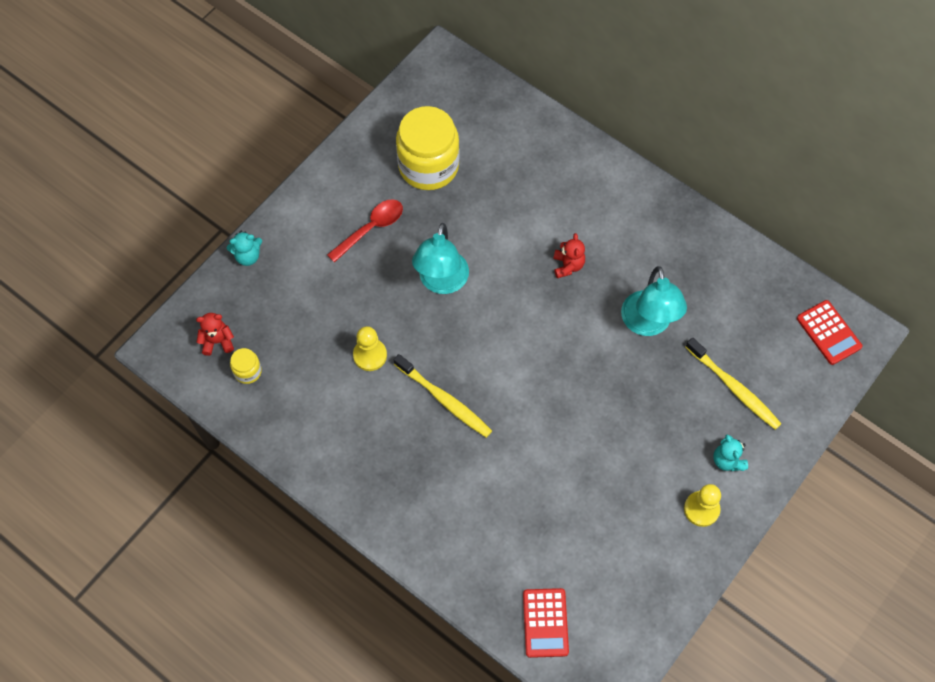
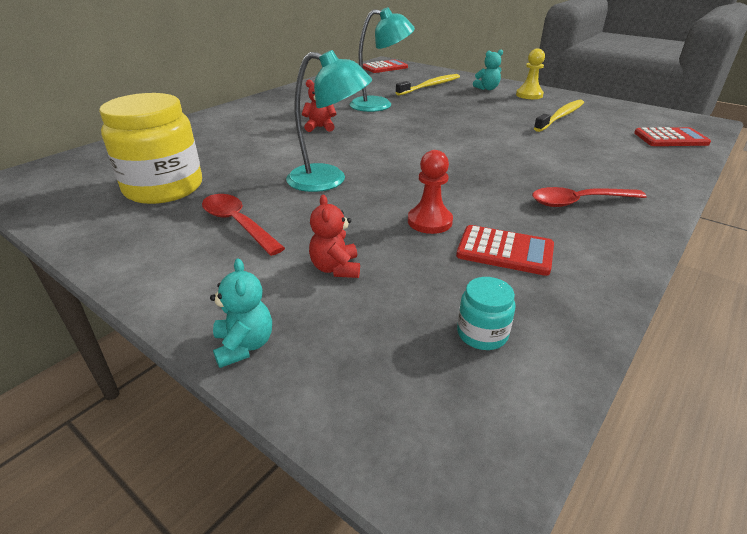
camera: 90 degrees left, 30 degrees down
(217, 341) = (428, 379): red teddy bear -> red teddy bear (336, 268)
(247, 371) = (482, 334): yellow jar -> turquoise jar
(328, 400) = (505, 251): none -> red calculator
(370, 355) = (429, 221): yellow pawn -> red pawn
(398, 473) = (578, 202): none -> red spoon
(444, 400) = (476, 178): yellow toothbrush -> yellow toothbrush (561, 116)

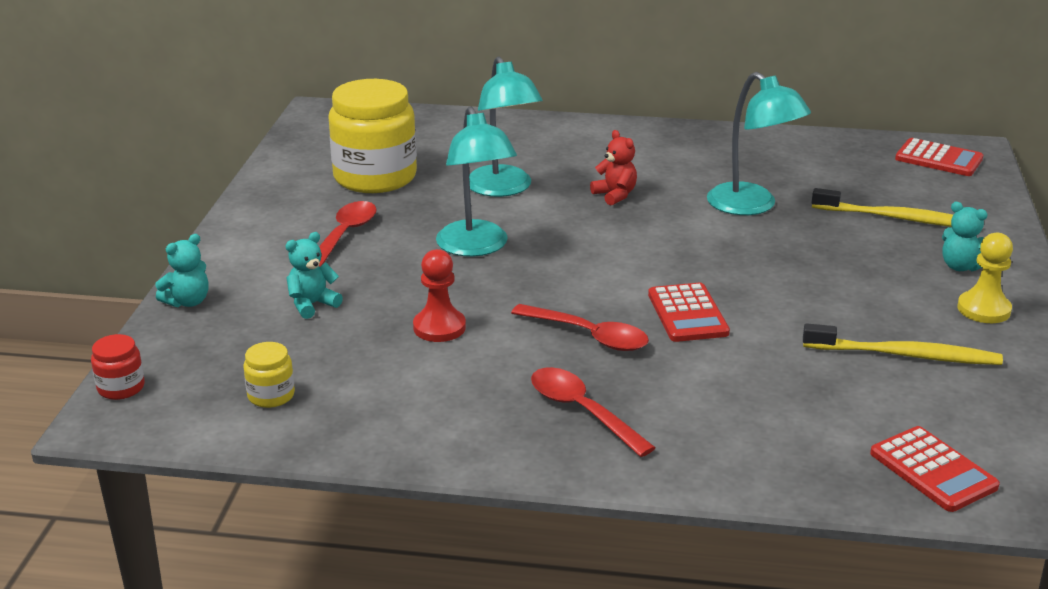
camera: 60 degrees right, 5 degrees down
(260, 152) = (503, 189): none -> turquoise lamp
(336, 268) = (312, 304): red teddy bear -> turquoise teddy bear
(390, 457) = (121, 388): none -> red jar
(482, 334) = (271, 395): turquoise jar -> yellow jar
(485, 176) = (589, 336): none -> red spoon
(505, 251) = (417, 382): red calculator -> red calculator (687, 314)

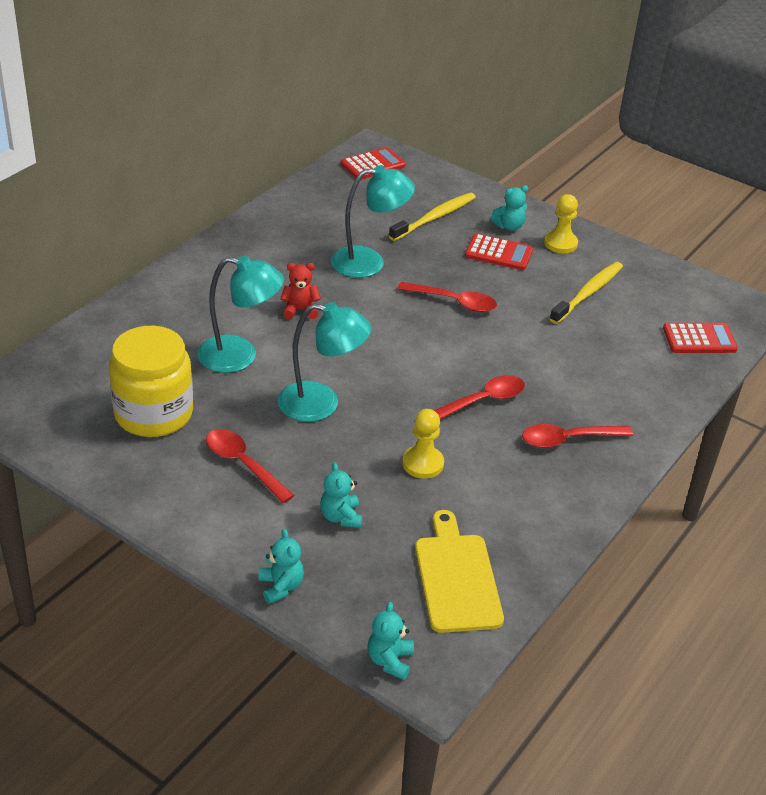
camera: 65 degrees left, 10 degrees up
(121, 388) = (390, 660): red jar -> turquoise teddy bear
(271, 395) = (456, 578): yellow jar -> yellow cutting board
(439, 327) = (423, 463): red pawn -> yellow pawn
(687, 314) = (486, 349): red calculator -> red calculator (498, 253)
(751, 272) = (454, 302): none -> red spoon

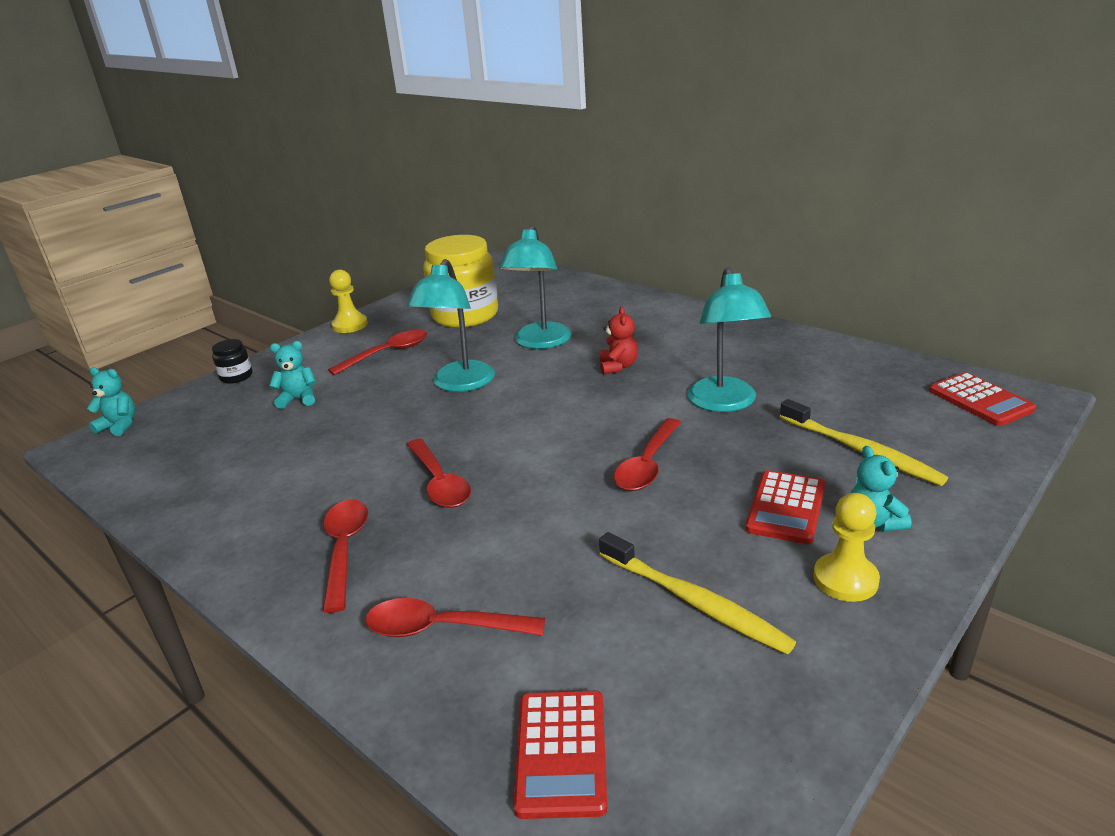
camera: 100 degrees right, 10 degrees down
(281, 586) = (236, 376): turquoise teddy bear -> black jar
(423, 463) = (348, 441): yellow pawn -> yellow pawn (350, 325)
(456, 578) = (181, 460): yellow cutting board -> none
(630, 385) = (442, 628): none -> red spoon

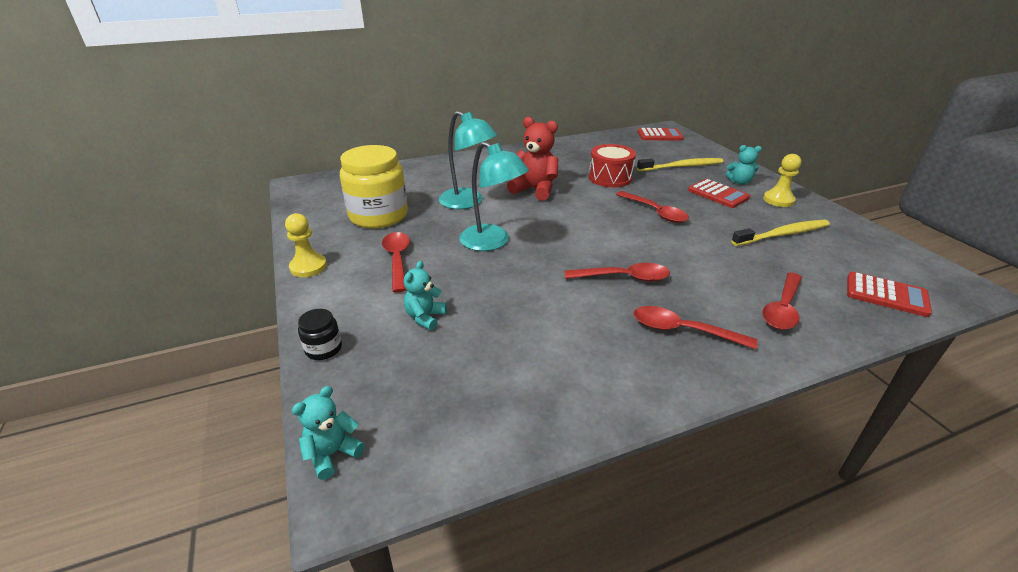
camera: 65 degrees left, 5 degrees up
(618, 366) = (535, 190): red teddy bear -> red teddy bear, size x1.70
(725, 403) = (610, 178): turquoise lamp -> red drum

